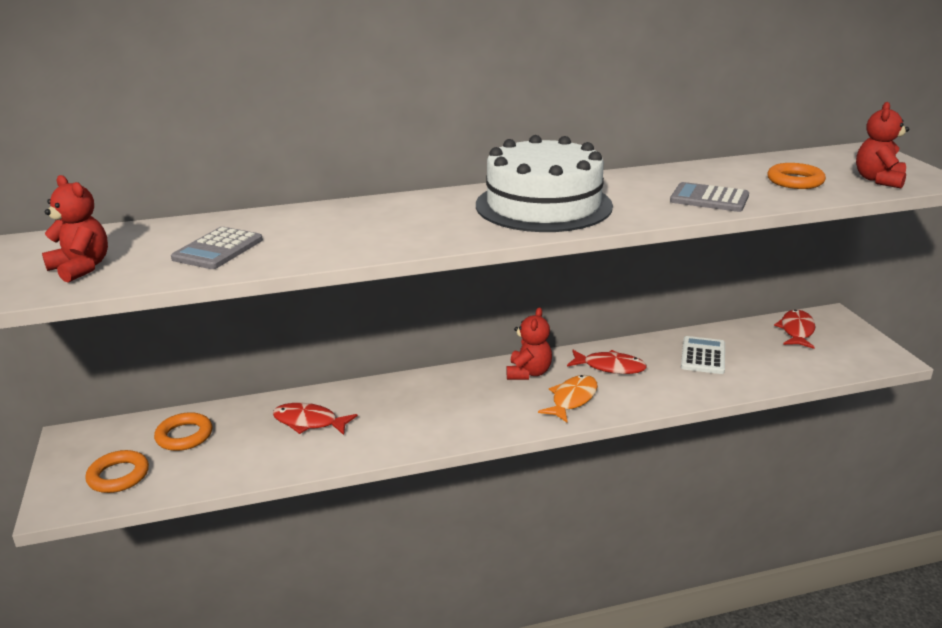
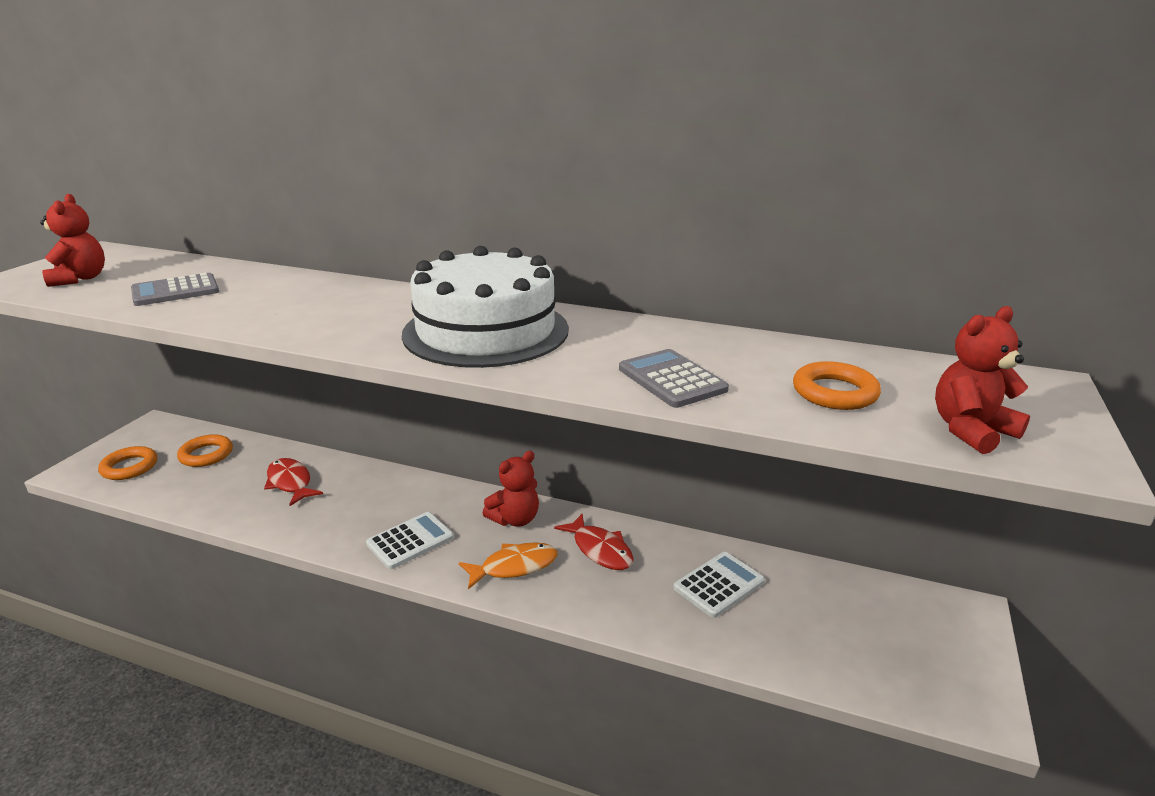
camera: 35 degrees right, 0 degrees up
(476, 416) = (410, 541): none -> white calculator
(796, 331) = (886, 608): red fish -> none

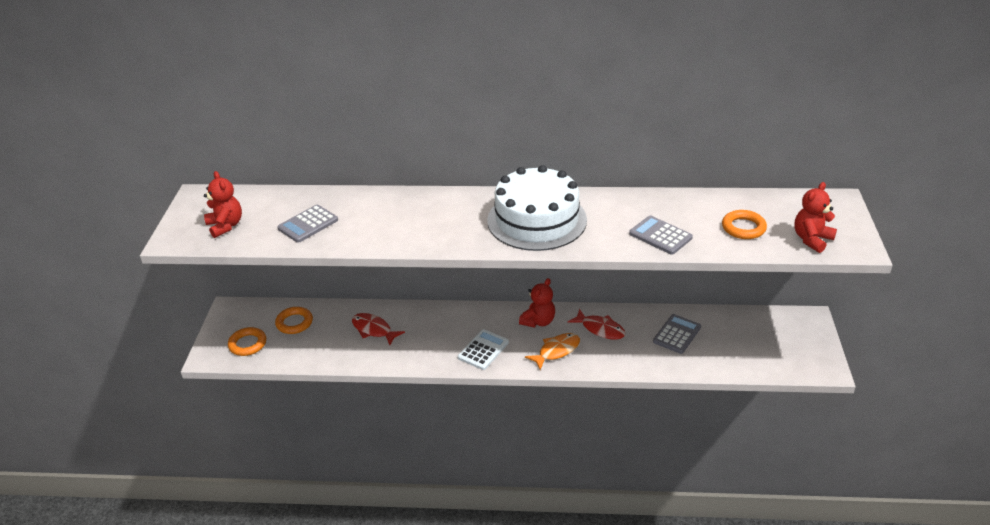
camera: 15 degrees left, 10 degrees up
(719, 585) = (677, 334): white calculator -> grey calculator

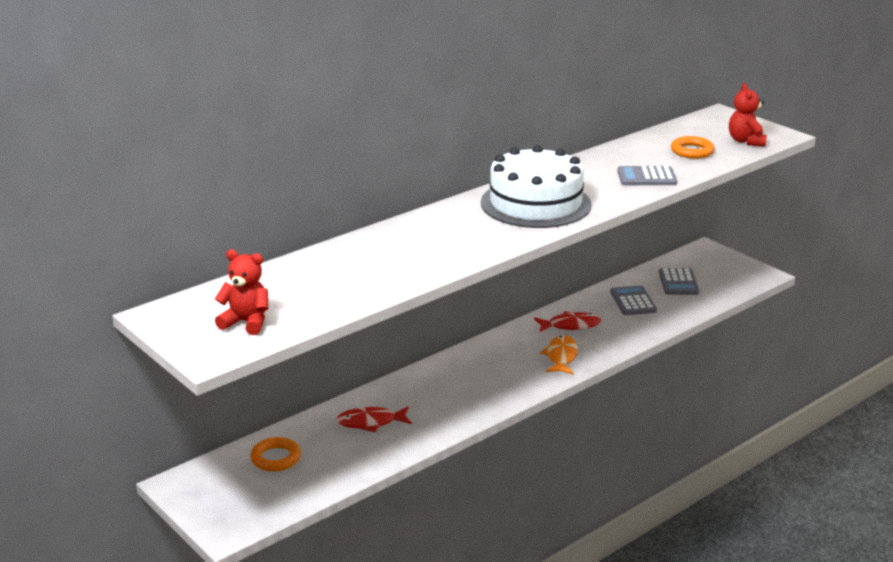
camera: 45 degrees left, 10 degrees down
(247, 344) = (254, 500): orange ring -> none
(308, 224) = (334, 286): grey calculator -> grey calculator (678, 282)
(483, 350) = (499, 386): white calculator -> none
(538, 321) = (512, 344): red teddy bear -> none

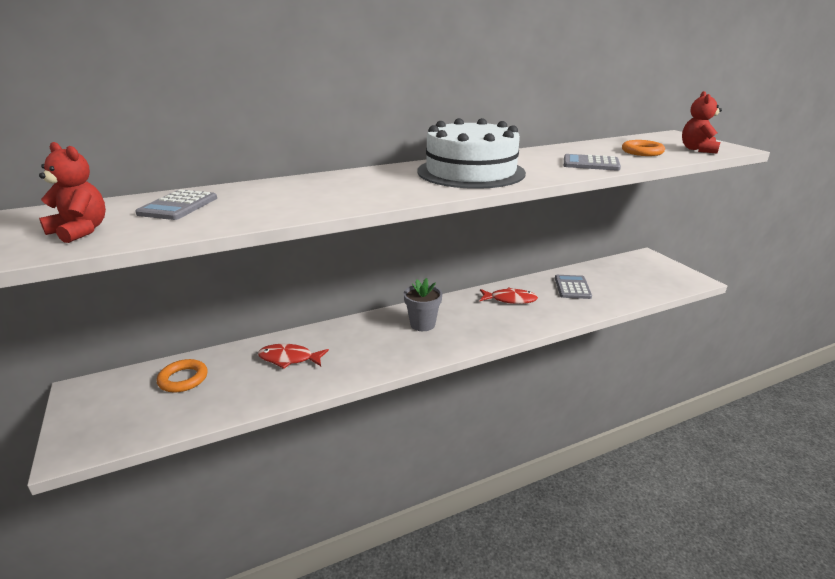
camera: 15 degrees right, 0 degrees up
(489, 367) = (422, 324): none -> grey flower pot
(561, 357) = (491, 325): orange fish -> none
(678, 282) = (617, 277): grey calculator -> grey calculator (178, 206)

